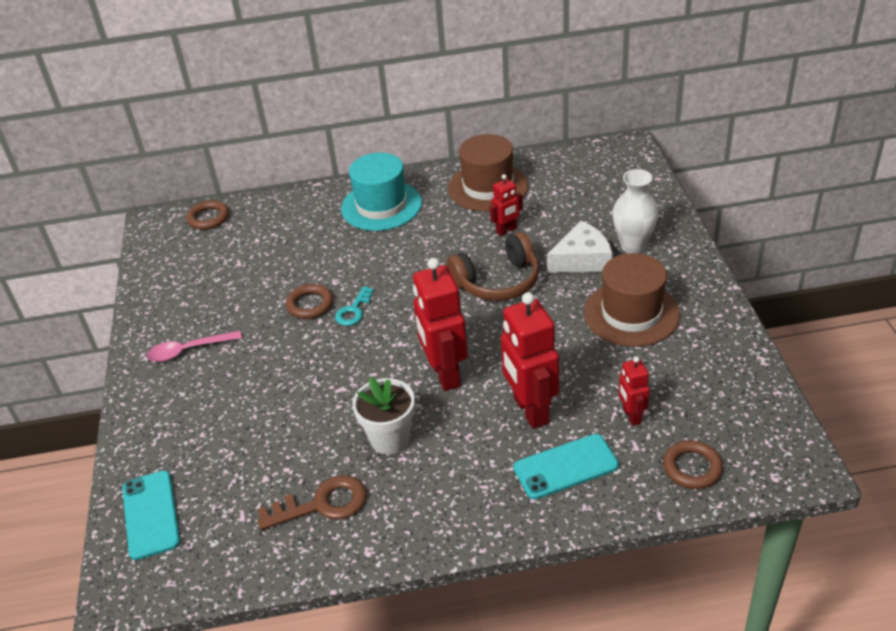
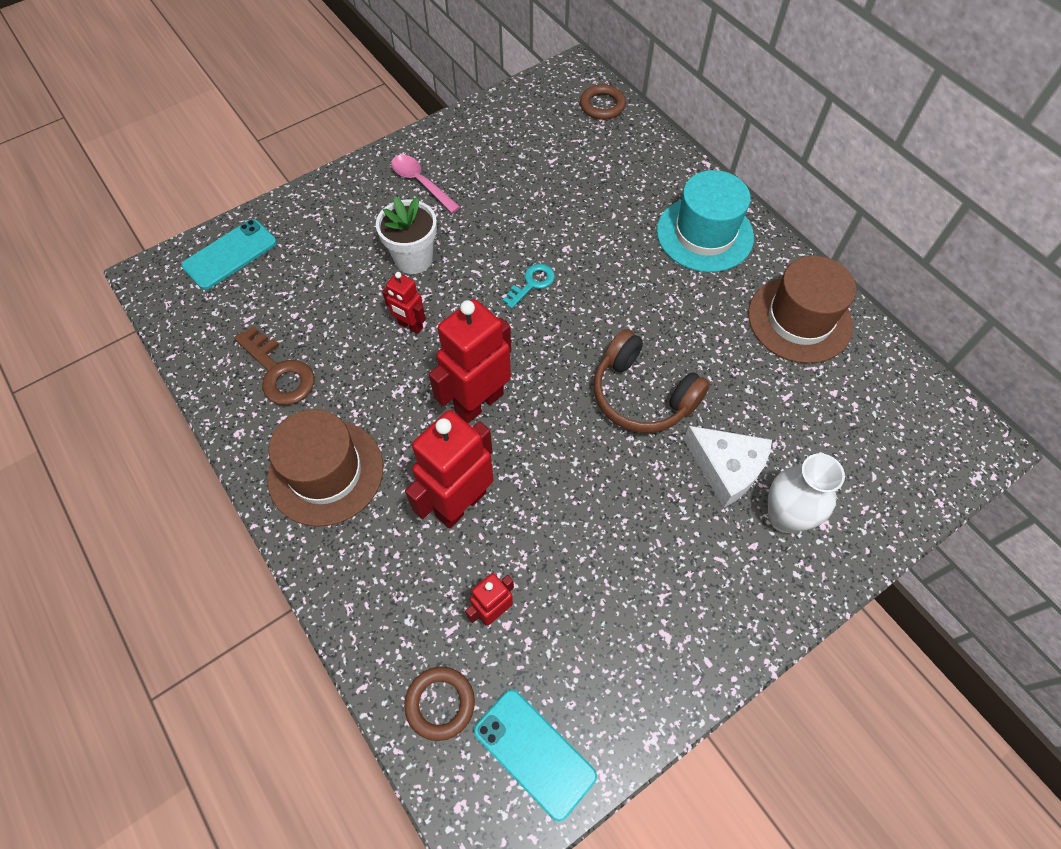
camera: 60 degrees right, 20 degrees up
(310, 304) = (523, 244): brown ring -> none
(353, 310) = (532, 283): turquoise key -> turquoise key turned 135 degrees clockwise
(390, 438) = (375, 391): white flower pot -> white flower pot (413, 259)
(506, 231) = (732, 369): red robot -> red robot (410, 326)
(565, 467) = (395, 567): turquoise phone -> turquoise phone (534, 753)
(631, 313) = (659, 556): brown hat -> brown hat (326, 472)

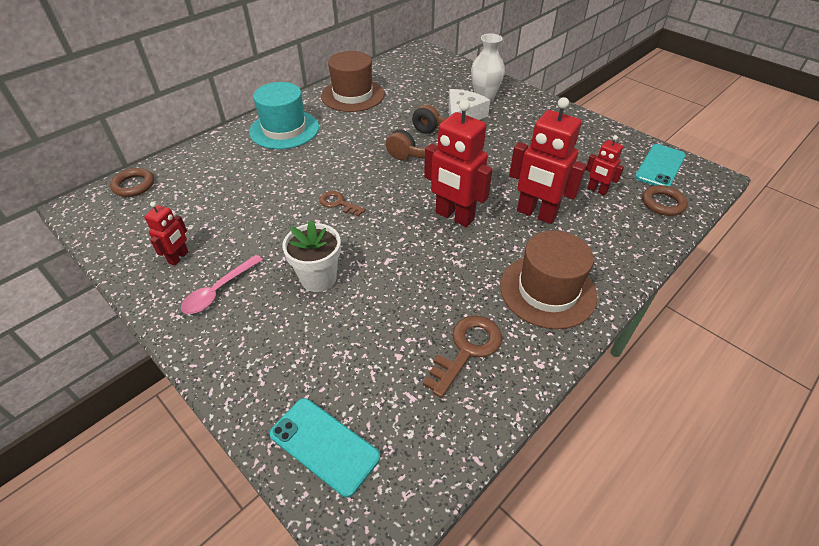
camera: 100 degrees left, 15 degrees down
(410, 326) = (393, 267): red robot -> red robot (179, 257)
(532, 283) = (338, 203): turquoise key -> brown key

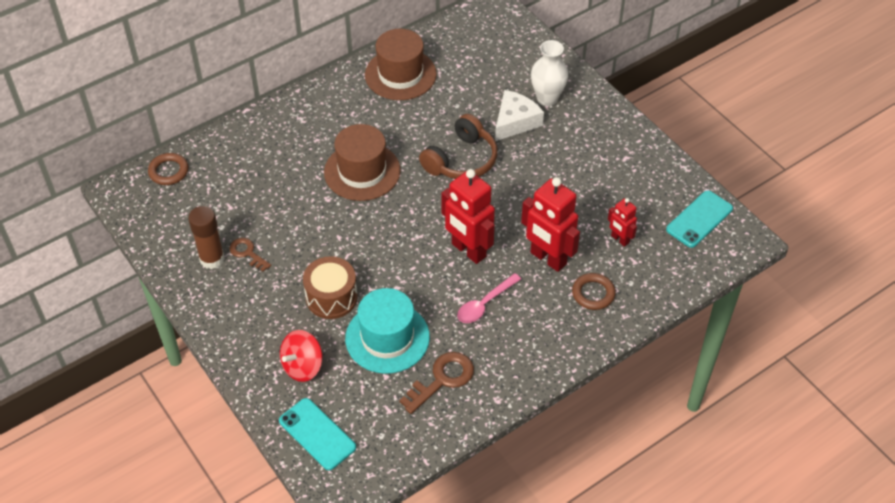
camera: 10 degrees right, 5 degrees up
(179, 257) = (212, 259): red robot -> brown glue stick
(219, 291) = (246, 297): pink spoon -> pink spoon (484, 304)
(284, 129) = (320, 117): turquoise hat -> turquoise hat (387, 338)
(294, 359) = (302, 366): none -> red spinning top
(318, 278) = (331, 297): white flower pot -> brown drum
(338, 203) = (361, 220): brown key -> brown key (247, 253)
(547, 291) = (528, 338): brown hat -> brown hat (362, 171)
(663, 203) = (678, 264): brown ring -> brown ring (593, 293)

